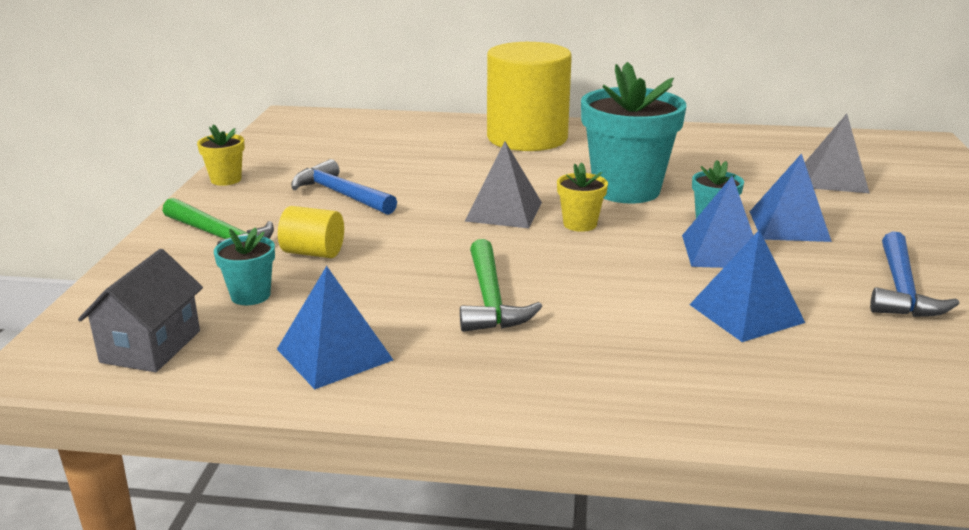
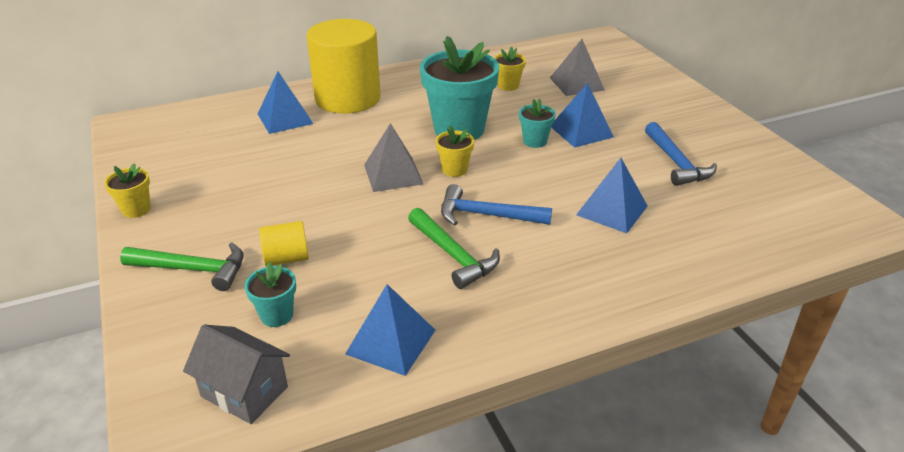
camera: 30 degrees left, 10 degrees up
(151, 346) = (244, 391): grey house -> grey house turned 45 degrees counterclockwise
(341, 194) = (253, 195): blue hammer -> blue hammer (486, 215)
(721, 251) = (560, 165): blue pyramid -> blue pyramid (285, 118)
(735, 163) = (508, 86): none -> yellow flower pot

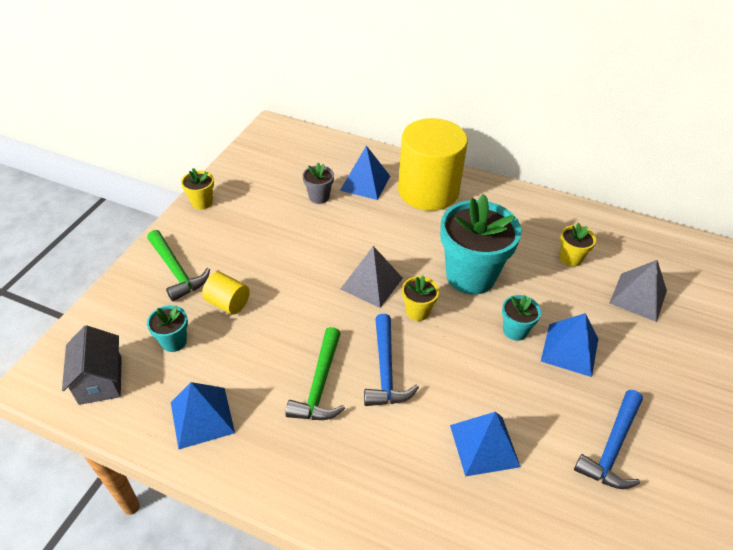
camera: 45 degrees right, 10 degrees up
(256, 147) = (319, 197): none -> grey flower pot
(486, 215) = (385, 370): blue hammer -> blue hammer turned 150 degrees counterclockwise

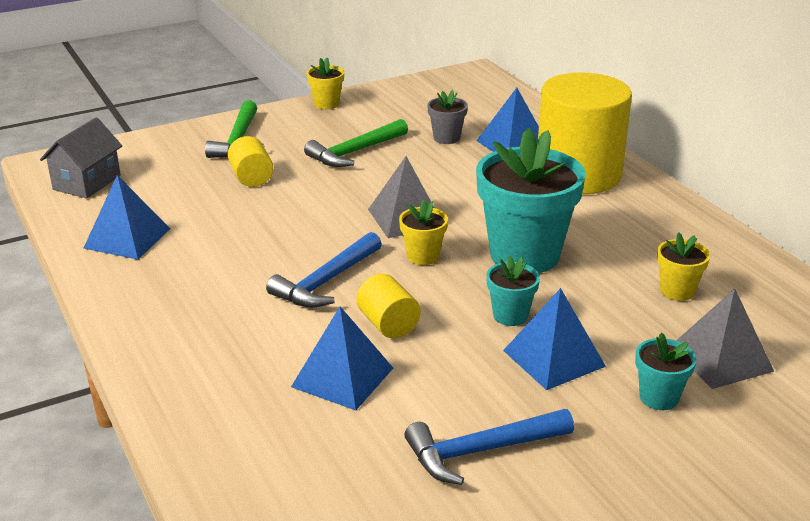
camera: 40 degrees right, 15 degrees down
(174, 341) = (172, 183): turquoise flower pot -> turquoise flower pot (659, 397)
(320, 385) = (251, 263): green hammer -> green hammer (355, 152)
(461, 382) = (388, 324): none -> yellow cylinder

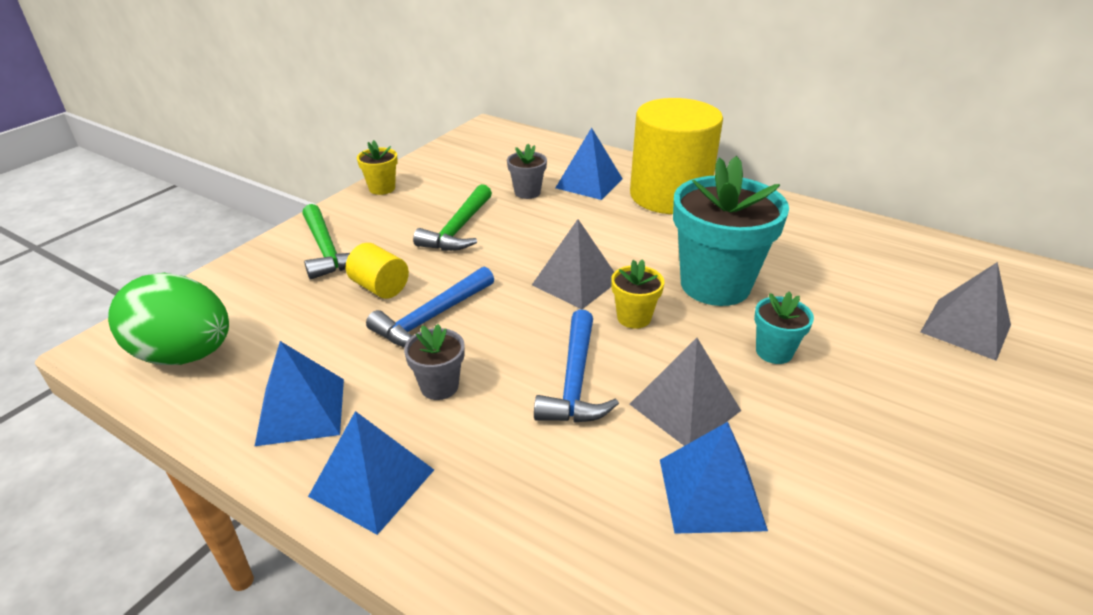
camera: 30 degrees left, 5 degrees up
(87, 182) = (185, 355): grey house -> green egg
(228, 253) = (439, 386): none -> grey flower pot
(388, 324) = (684, 407): yellow cylinder -> grey pyramid
(481, 451) = (926, 521): blue hammer -> blue hammer (432, 318)
(554, 358) = (857, 382): blue pyramid -> blue pyramid (372, 482)
(659, 397) = (975, 387): turquoise flower pot -> none
(677, 291) = (862, 277): yellow flower pot -> none

